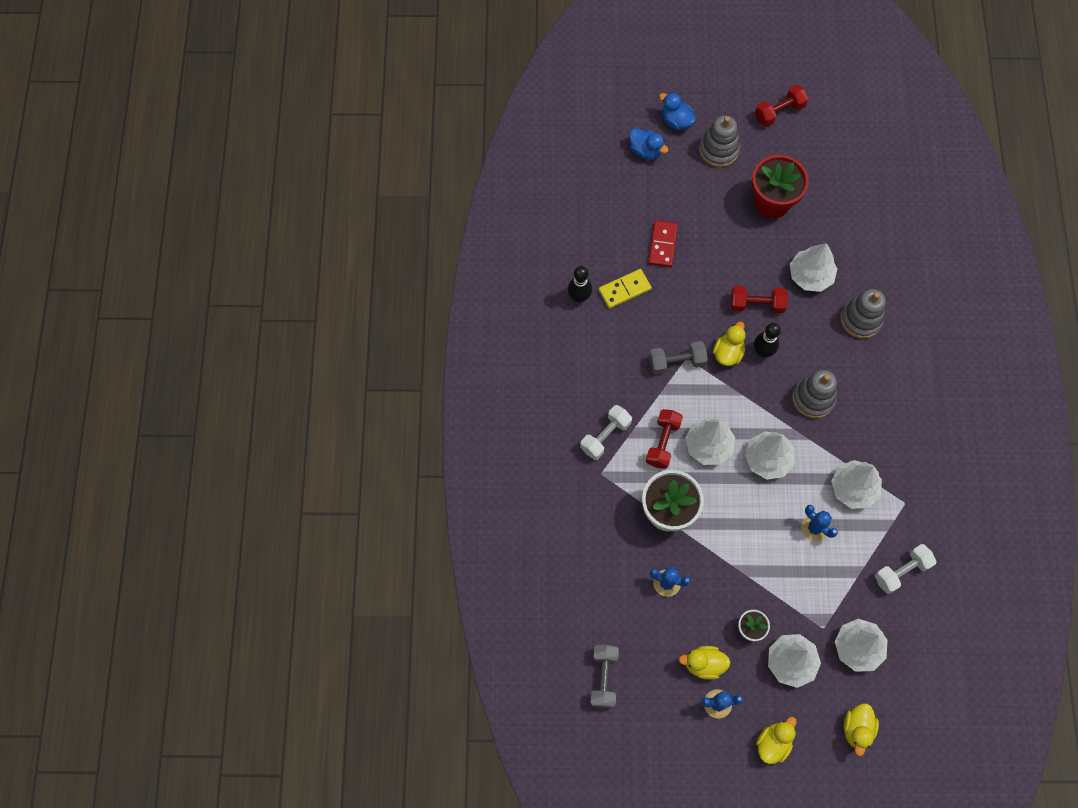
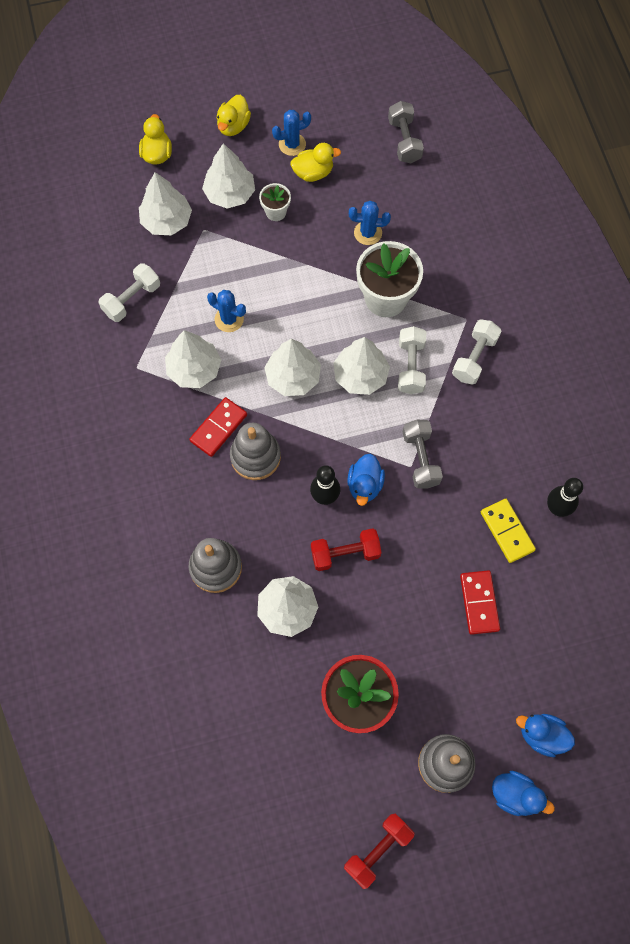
camera: 165 degrees right, 0 degrees up
(624, 290) = (507, 531): yellow domino -> yellow domino turned 75 degrees counterclockwise
(663, 442) = (410, 366): red dumbbell -> white dumbbell
(676, 362) = (420, 459): grey dumbbell -> grey dumbbell turned 75 degrees counterclockwise
(728, 352) = (365, 485): yellow duck -> blue duck
(840, 430) = (218, 428): none -> red domino

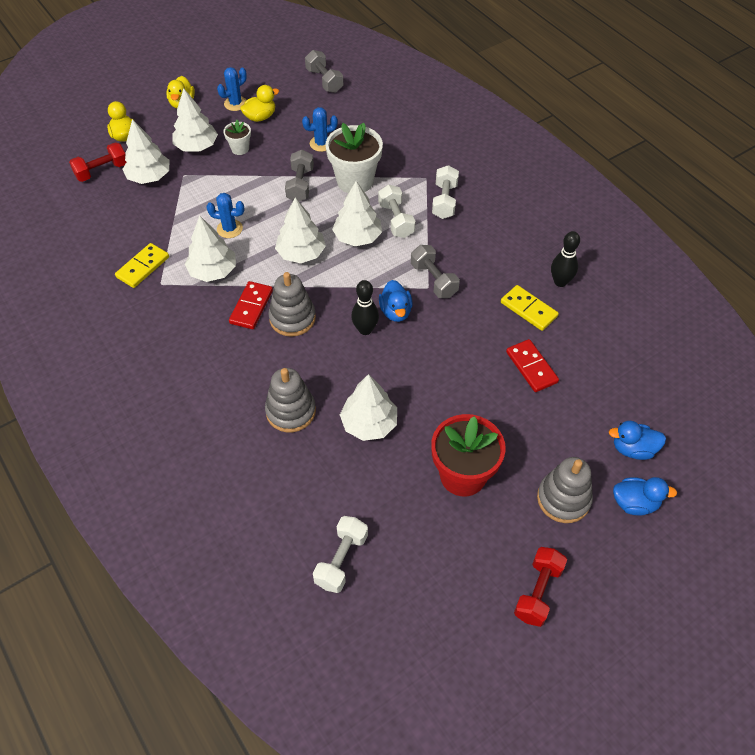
camera: 20 degrees left, 15 degrees down
(125, 340) = (143, 267): none -> yellow domino
(132, 299) = (138, 237): white dumbbell -> white dumbbell (341, 560)
(324, 284) = (300, 185): none -> grey dumbbell
(345, 553) = (401, 366): red dumbbell -> red dumbbell (102, 171)

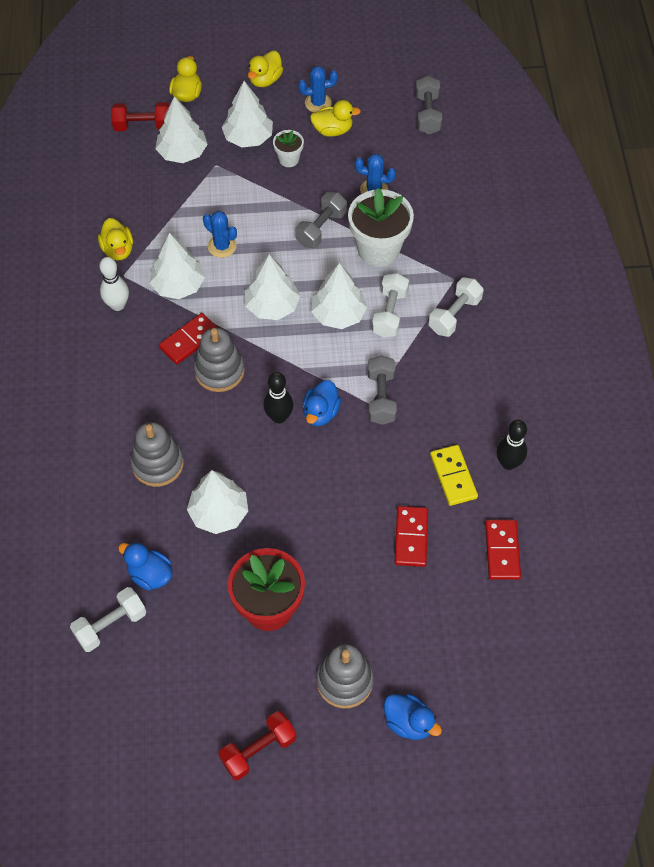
camera: 30 degrees right, 5 degrees up
(143, 267) = (118, 250): yellow domino -> yellow duck
(171, 307) = (117, 305): none -> white bowling pin
(603, 343) = (502, 551): none -> red domino
(633, 449) = (448, 671): blue duck -> blue duck (150, 574)

